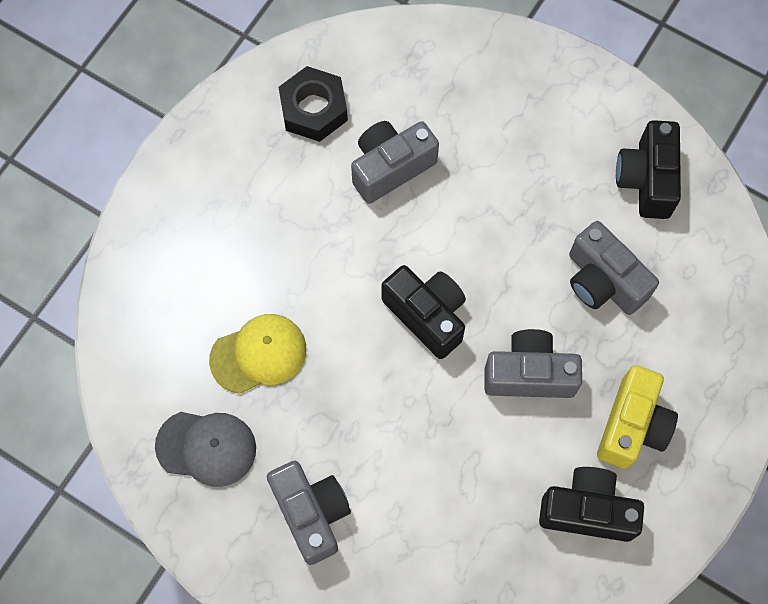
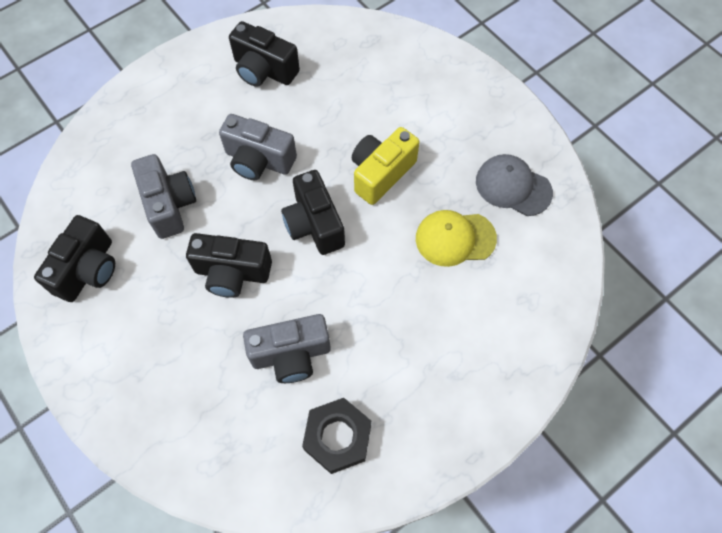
camera: 160 degrees left, 5 degrees down
(311, 513) = (449, 123): grey camera -> none
(491, 228) = (232, 273): none -> black camera
(632, 425) = (206, 107): yellow camera -> yellow camera (381, 173)

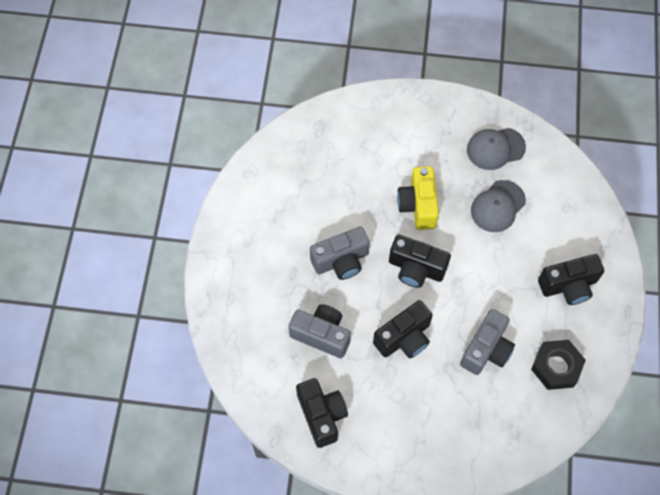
camera: 45 degrees left, 0 degrees up
(264, 70) = (277, 203): black camera -> black camera (568, 286)
(455, 238) = (497, 206): yellow cap -> grey cap

